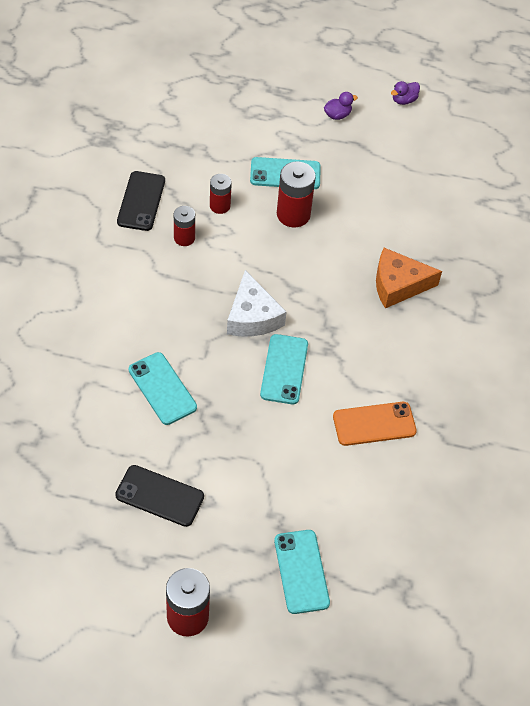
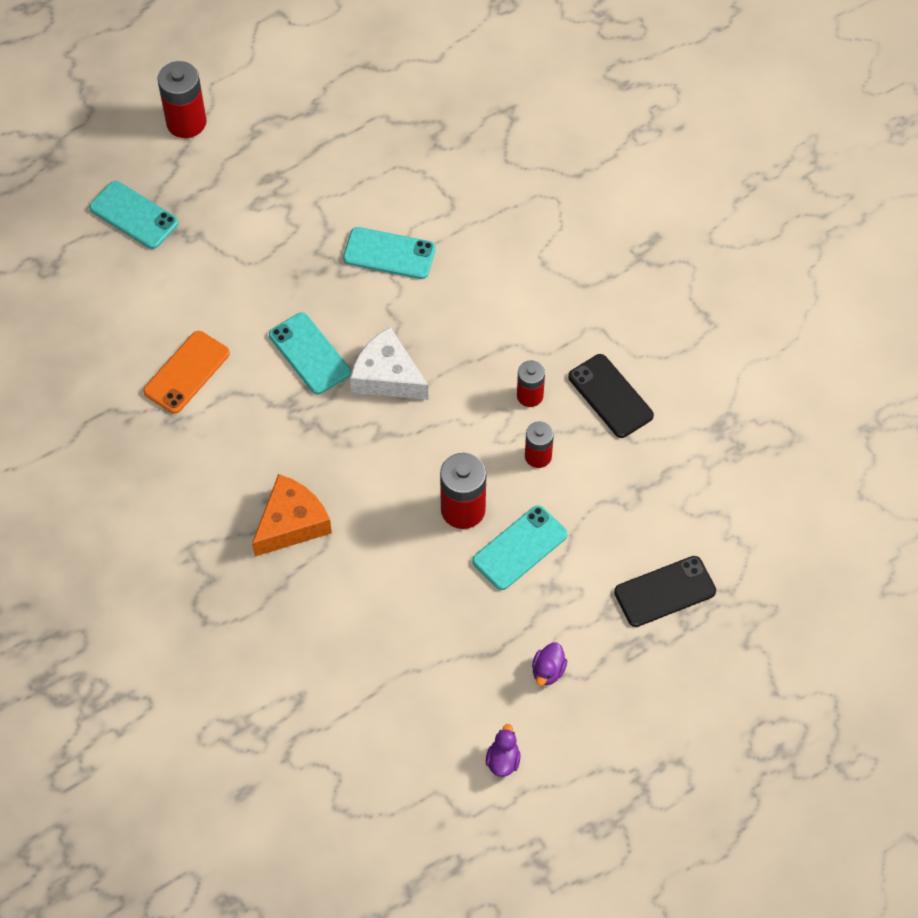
camera: 140 degrees right, 5 degrees up
(160, 496) = (297, 178): black phone -> black phone (665, 592)

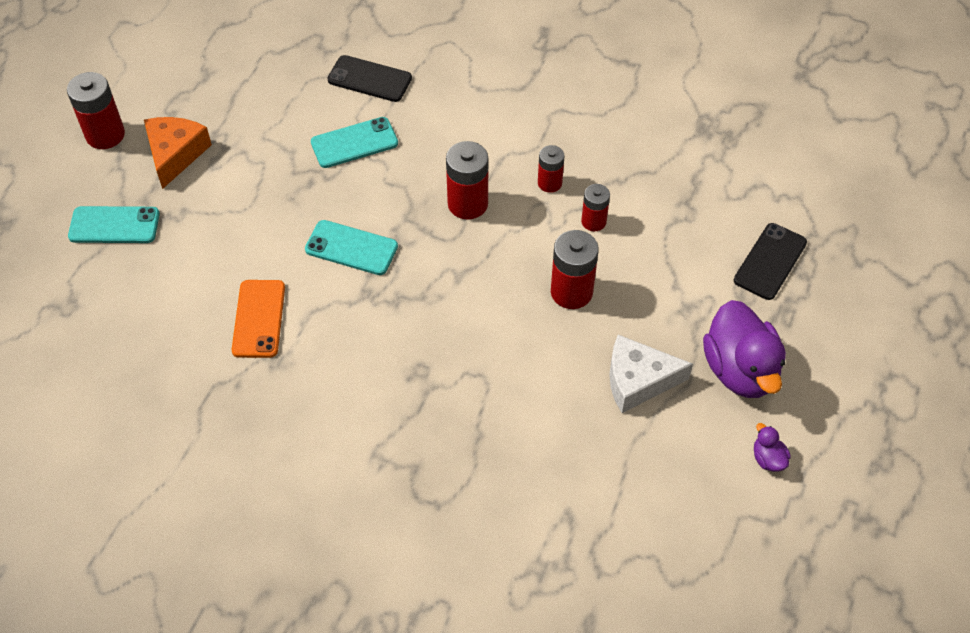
camera: 35 degrees left, 5 degrees down
(291, 523) = (445, 383): orange cheese -> orange cheese (175, 154)
(387, 376) = (428, 230): white cheese -> white cheese (638, 380)
(441, 372) = (467, 204): none -> red battery
(520, 548) = (639, 294): turquoise phone -> none
(548, 671) = (740, 370): purple duck -> purple duck, size x2.36
(610, 396) = (608, 151): black phone -> black phone (369, 79)

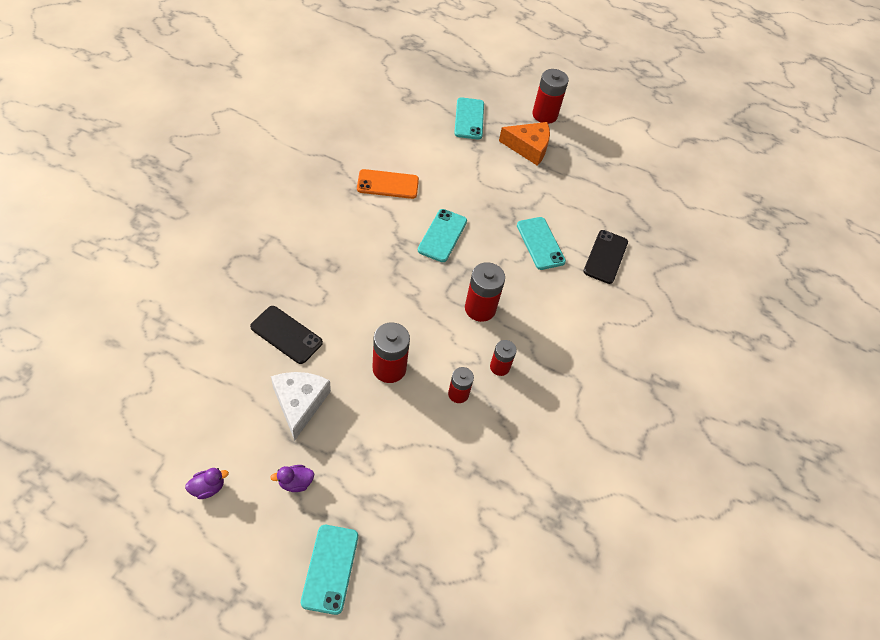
camera: 85 degrees right, 0 degrees up
(740, 370) = (295, 482): purple duck -> purple duck, size x0.42
(770, 261) = (405, 532): black phone -> black phone (286, 335)
(827, 325) = (330, 568): none -> turquoise phone

